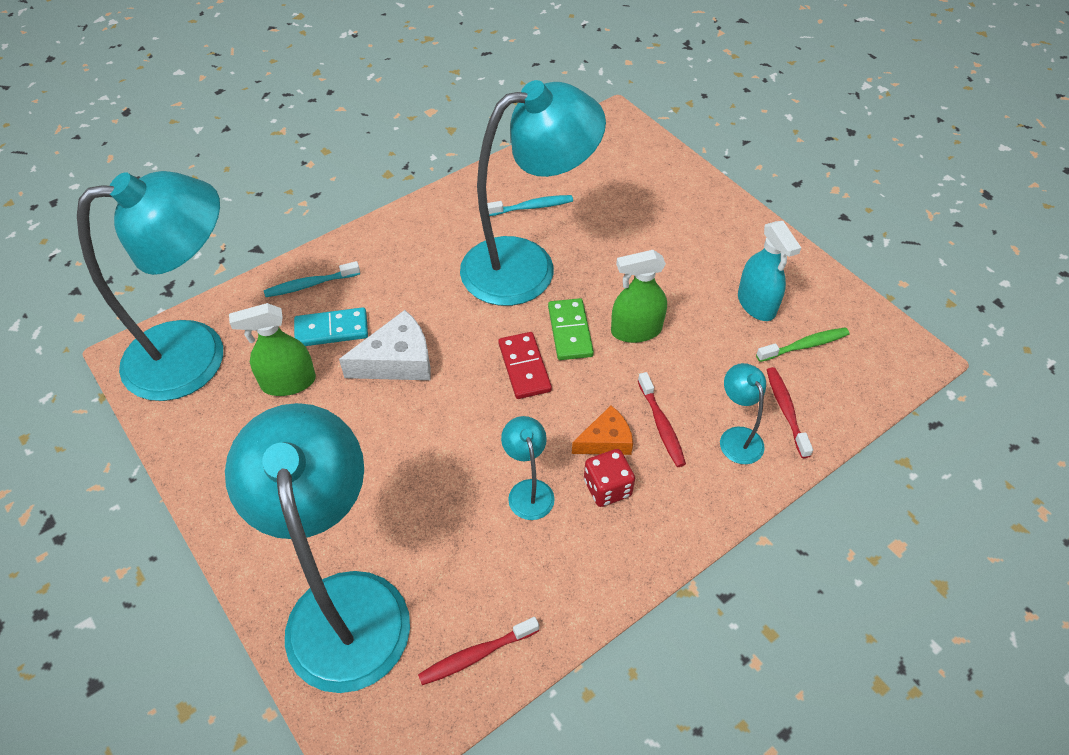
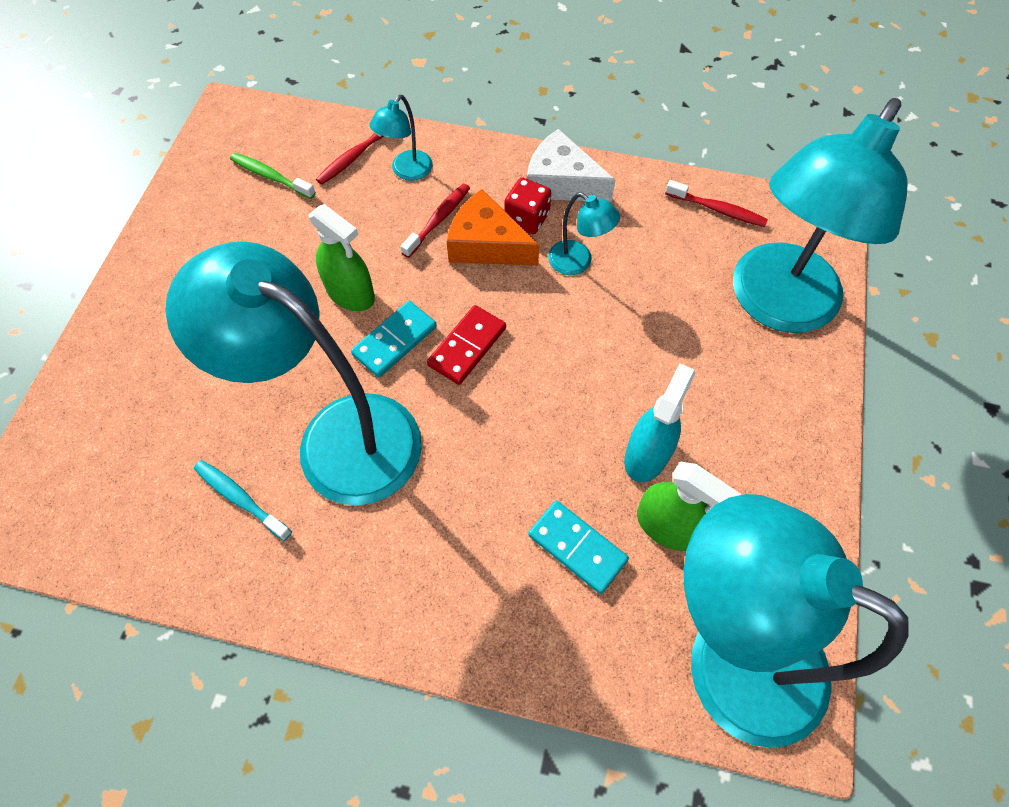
camera: 130 degrees left, 10 degrees up
(310, 285) = (544, 632): turquoise toothbrush -> none
(397, 361) = (555, 452): white cheese -> white cheese (561, 182)
(528, 490) = (578, 262): turquoise lamp -> turquoise lamp turned 90 degrees counterclockwise
(570, 331) = (395, 341): green domino -> turquoise domino
(606, 440) = (486, 244): orange cheese -> orange cheese, size x1.54
(756, 304) = (244, 229): turquoise spray bottle -> turquoise spray bottle (646, 455)

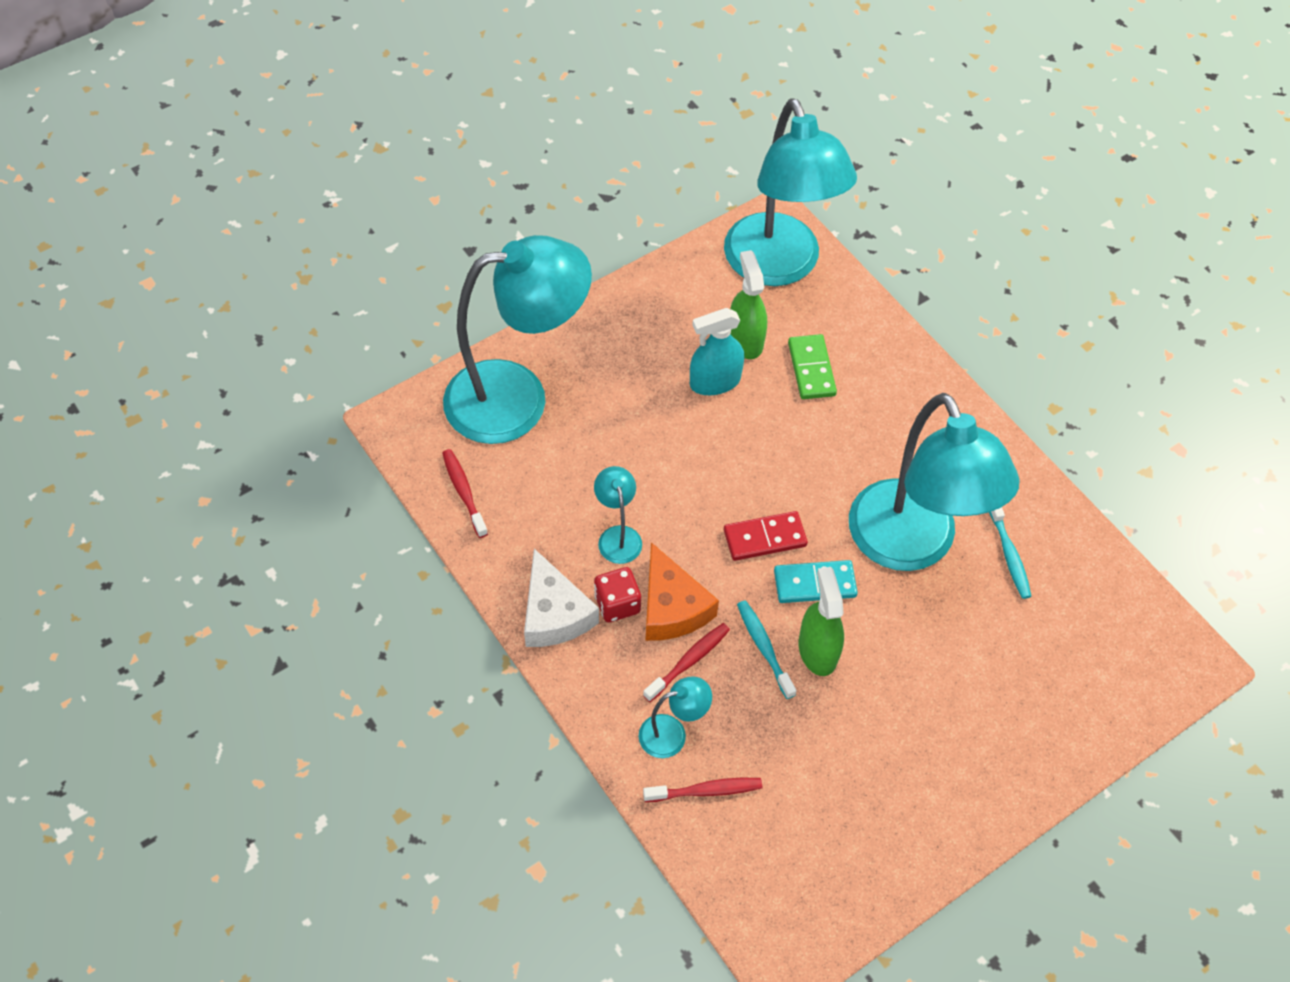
camera: 140 degrees left, 5 degrees down
(270, 176) = (799, 831): green toothbrush -> none
(393, 266) = (764, 647): none -> turquoise toothbrush
(438, 219) = (689, 661): red toothbrush -> red toothbrush turned 150 degrees clockwise
(577, 547) = (811, 369): turquoise domino -> green domino

